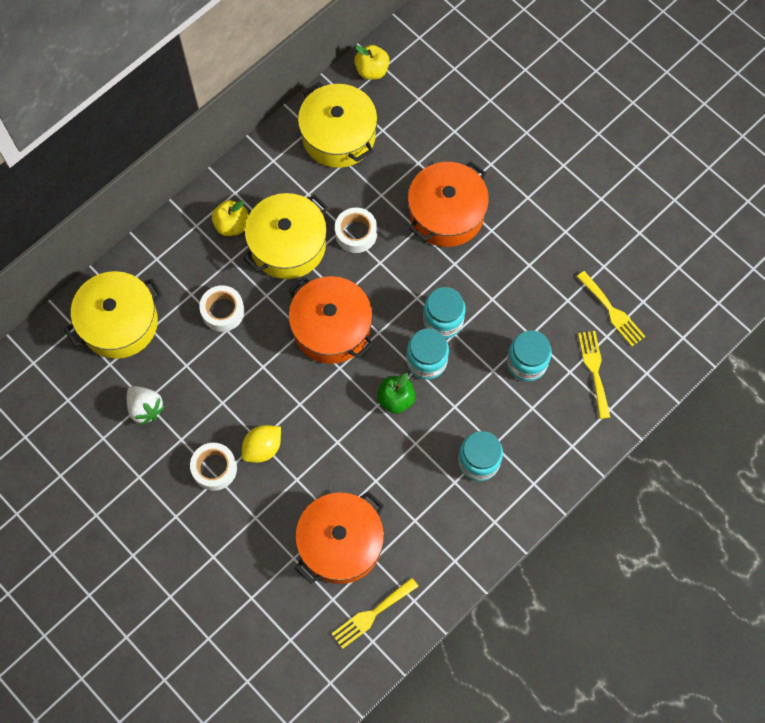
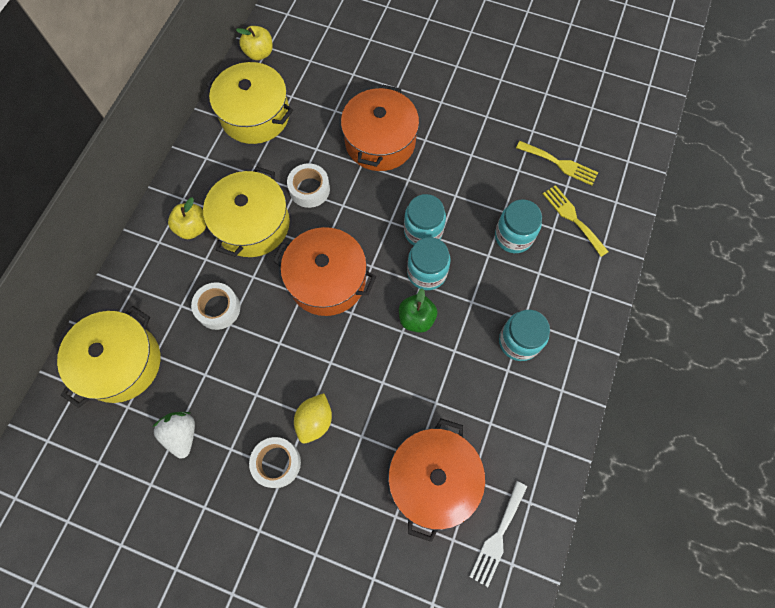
camera: 25 degrees left, 0 degrees up
(145, 408) = (182, 434): white strawberry -> white strawberry turned 135 degrees counterclockwise
(371, 614) = (498, 537): yellow fork -> white fork

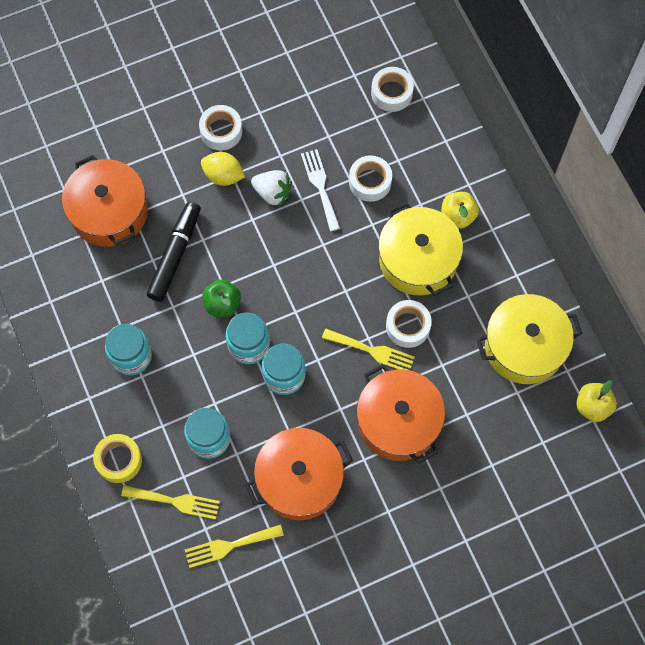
camera: 135 degrees right, 0 degrees up
(121, 362) = (391, 93): yellow pot -> white tape
(182, 434) = (300, 92): white strawberry -> white strawberry (272, 193)
(315, 421) = (223, 176): yellow lemon -> yellow lemon turned 45 degrees counterclockwise
(327, 280) = (316, 271): orange pot -> orange pot (299, 479)
(349, 195) = (372, 351): none -> yellow fork
(415, 389) = (175, 255): none -> black marker
(498, 537) = (36, 216): white fork -> white fork (320, 186)
(590, 277) = (119, 460): none -> yellow tape

